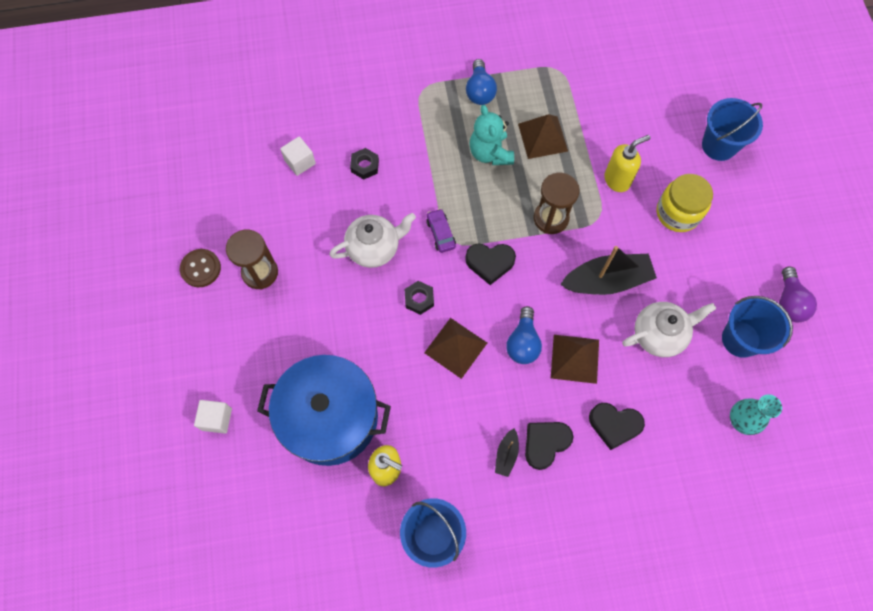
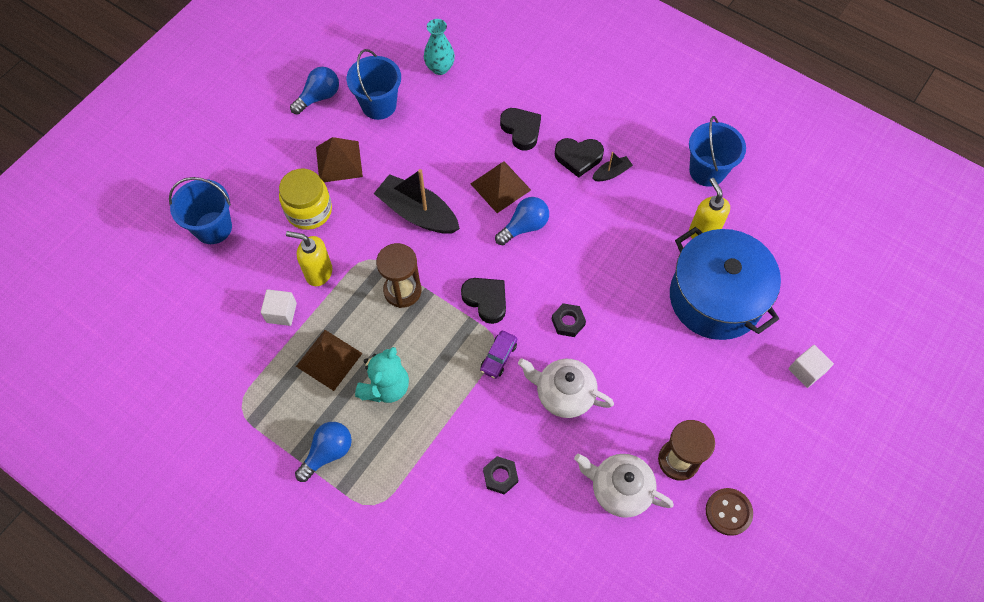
camera: 135 degrees left, 5 degrees down
(300, 162) = (553, 536): white cube -> white cube (281, 313)
(456, 347) = (576, 265): brown pyramid -> brown pyramid (339, 161)
(659, 334) = (426, 152): white teapot -> white teapot (619, 489)
(789, 302) = (319, 97): purple light bulb -> blue light bulb

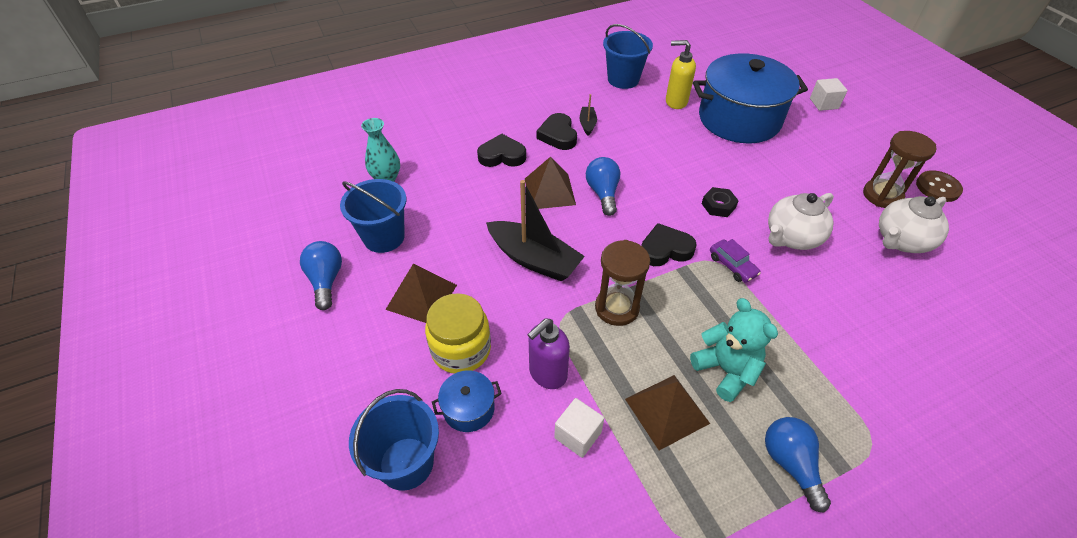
camera: 60 degrees left, 15 degrees down
(267, 240) = (469, 409): none -> blue pot
(318, 272) = (547, 374): yellow soap dispenser -> purple soap dispenser
(417, 213) = (534, 259): black boat -> black boat turned 120 degrees counterclockwise
(500, 476) = (866, 317): black nut -> none
(578, 157) = (558, 135): black heart -> black heart turned 135 degrees clockwise

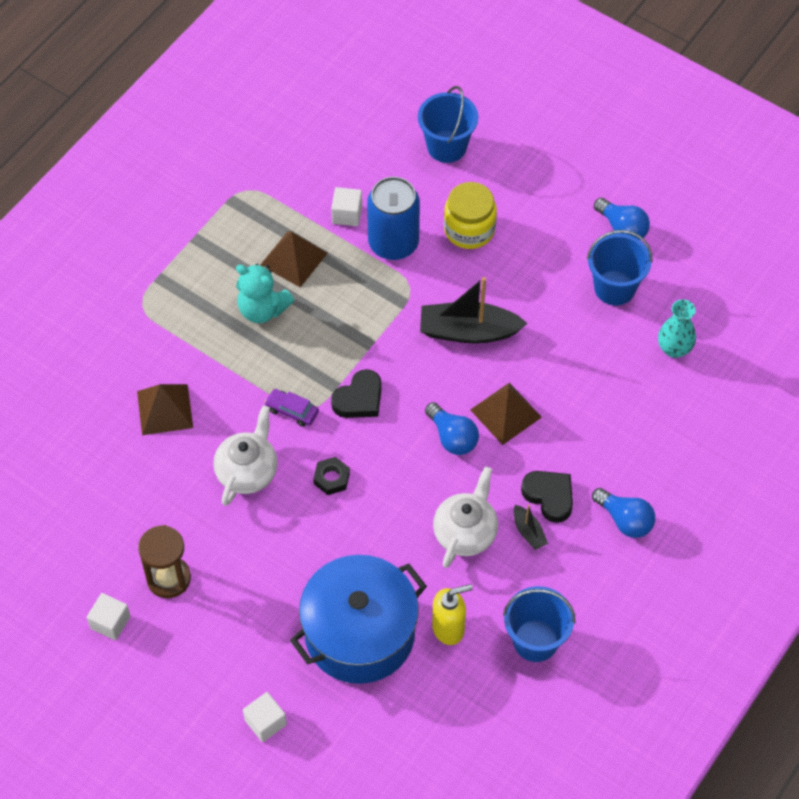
camera: 150 degrees right, 10 degrees up
(421, 297) = (534, 253): brown pyramid -> brown pyramid (165, 409)
(469, 409) = (432, 195): blue pot -> none
(502, 156) = (586, 436): black heart -> none
(547, 374) = (393, 243): purple soap dispenser -> blue can
(617, 308) = (371, 320): brown hourglass -> none
(790, 464) = (196, 264): blue light bulb -> blue light bulb (625, 520)
(901, 241) = (141, 520): white teapot -> white teapot (465, 532)
(938, 187) = (110, 622): brown button -> white cube

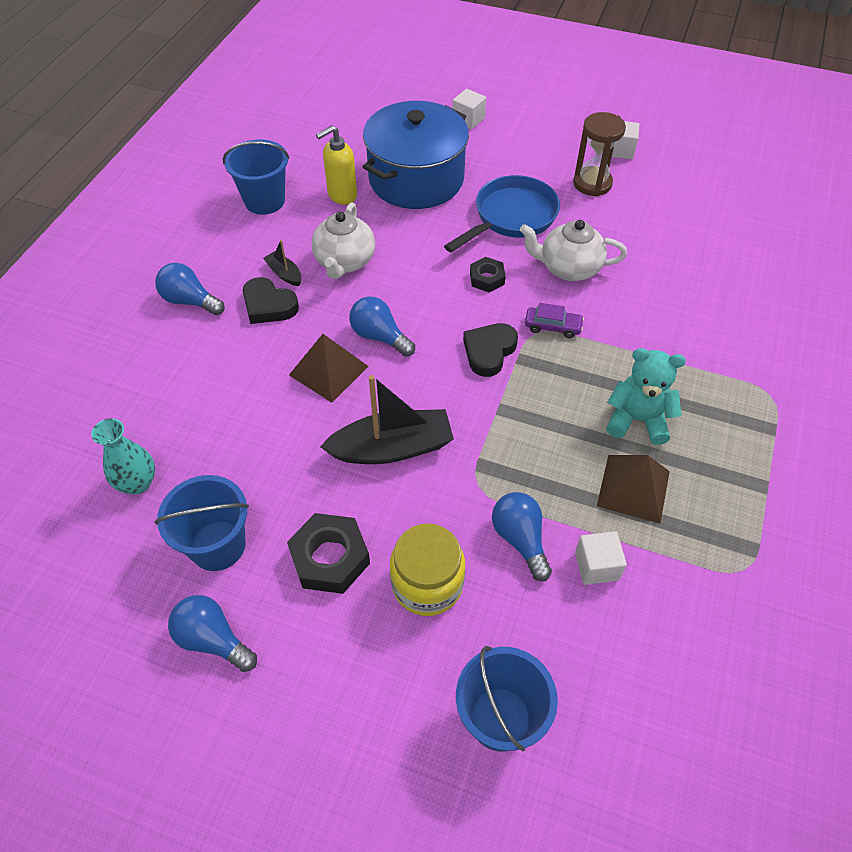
camera: 165 degrees right, 5 degrees down
(165, 409) = (678, 302): brown pyramid -> none
(247, 471) = (568, 268): white teapot -> white teapot turned 90 degrees clockwise
(276, 551) = (511, 217): none -> blue pan
(393, 243) = (520, 539): blue can -> blue light bulb
(534, 261) = (330, 558): none -> black nut

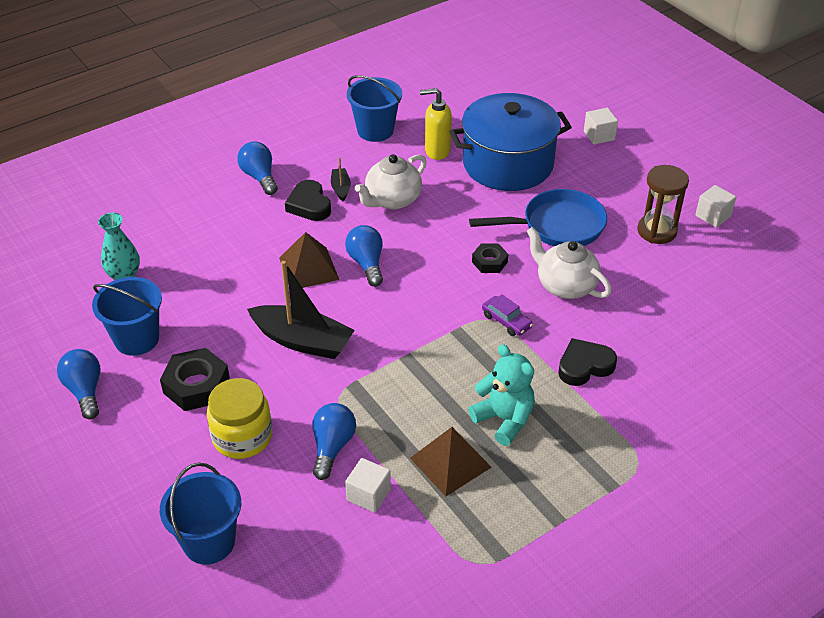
camera: 35 degrees right, 10 degrees down
(489, 351) = (437, 314): black heart -> black heart (584, 366)

